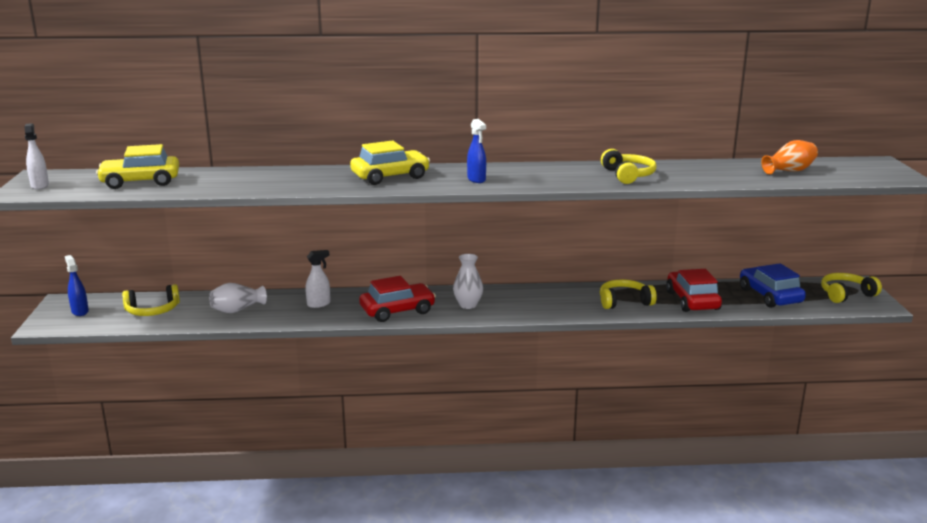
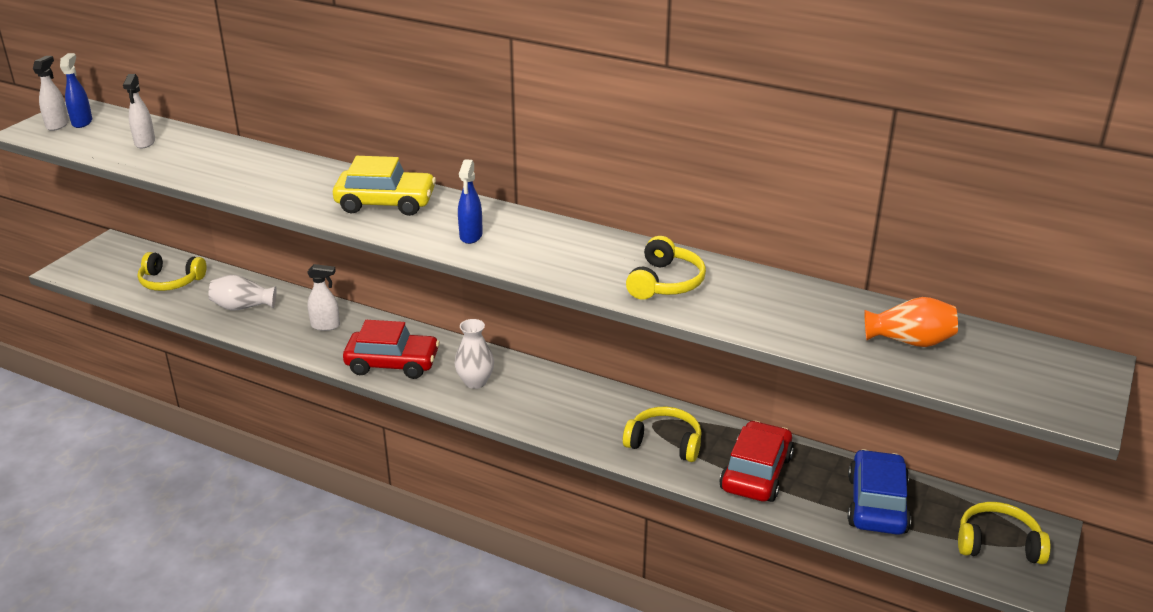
camera: 30 degrees right, 10 degrees up
(80, 311) = (111, 261): blue spray bottle -> blue spray bottle (82, 122)
(140, 181) = (145, 143): yellow car -> white spray bottle

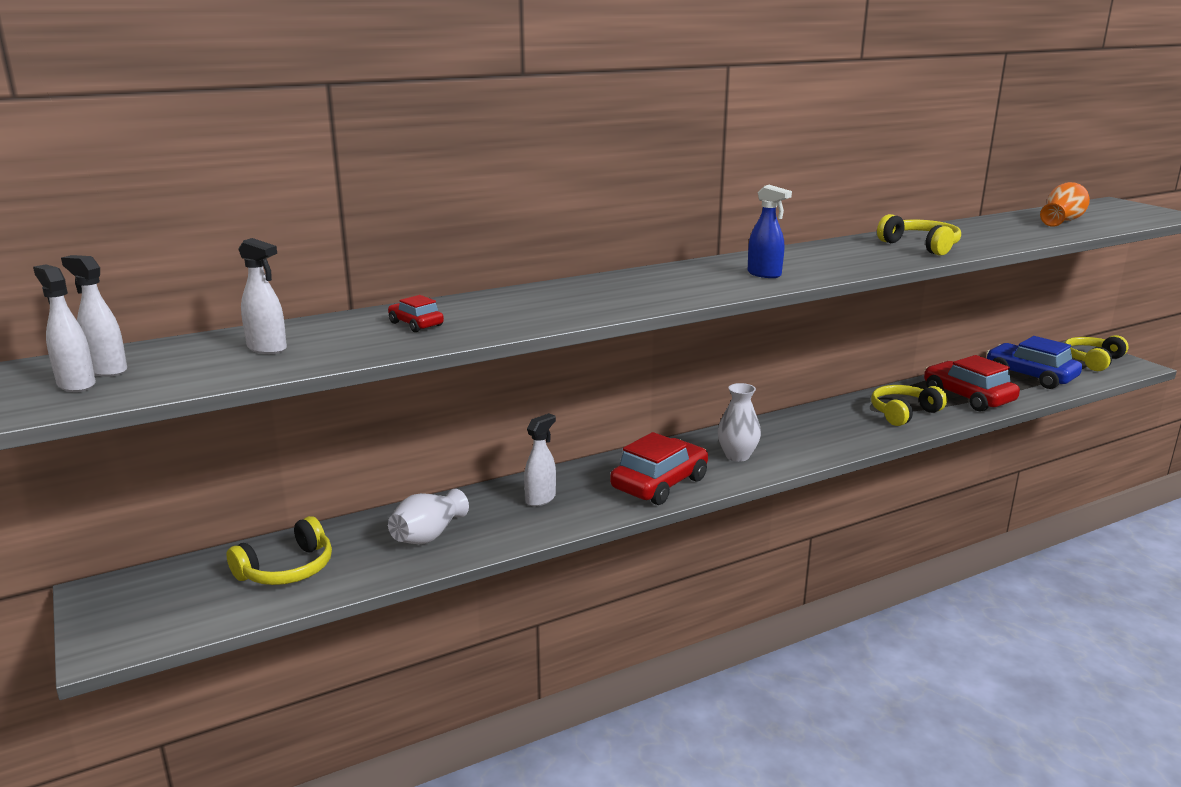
camera: 55 degrees left, 10 degrees down
(82, 122) = (106, 370): blue spray bottle -> white spray bottle
(223, 162) = (416, 324): none -> red car
(386, 203) = (647, 286): yellow car -> none

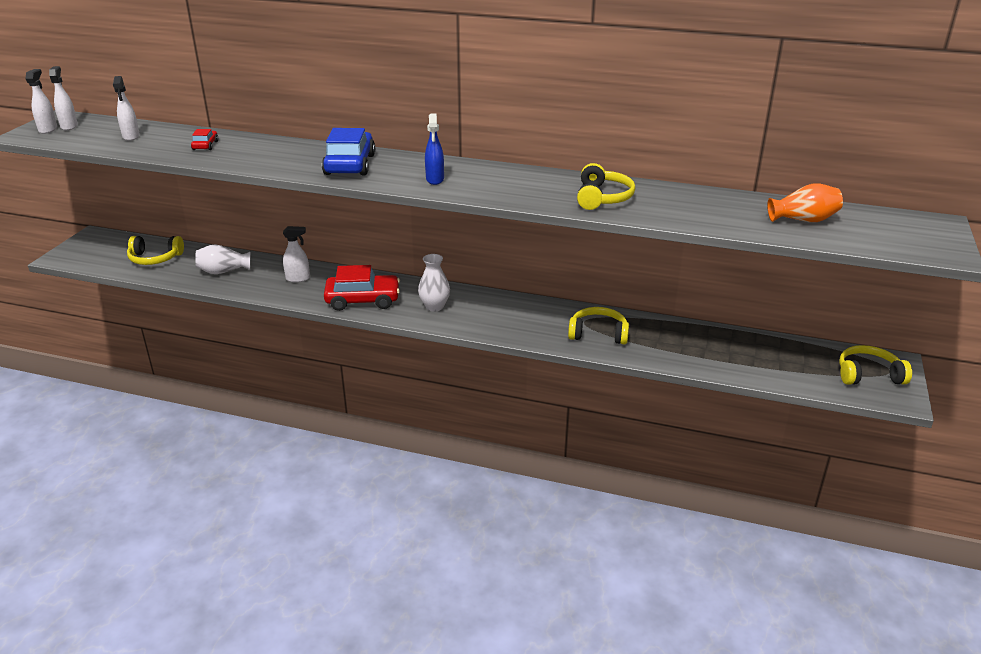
camera: 45 degrees right, 10 degrees up
(968, 397) = (675, 347): red car -> none
(1030, 376) = (771, 358): blue car -> blue car (350, 164)

